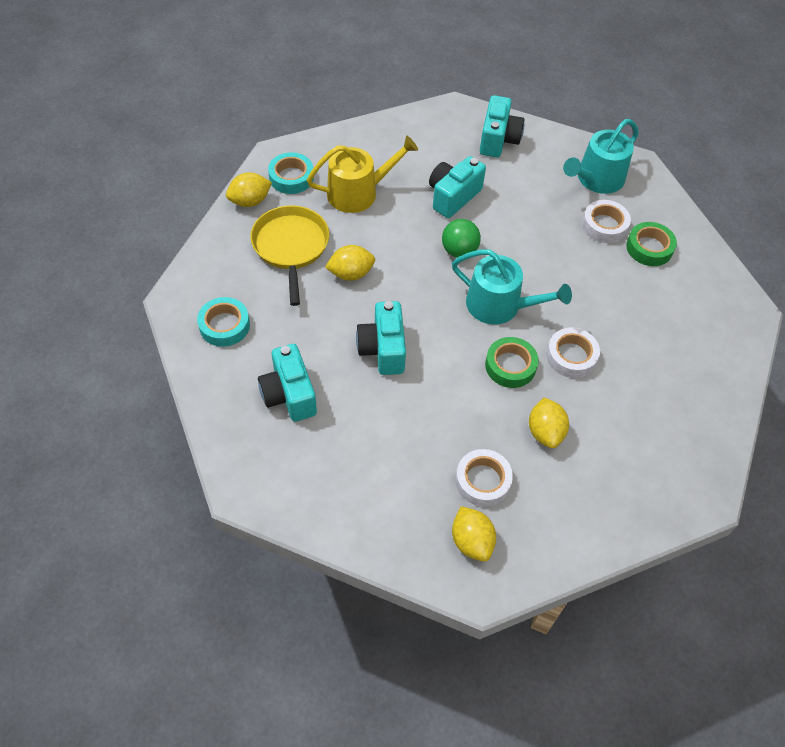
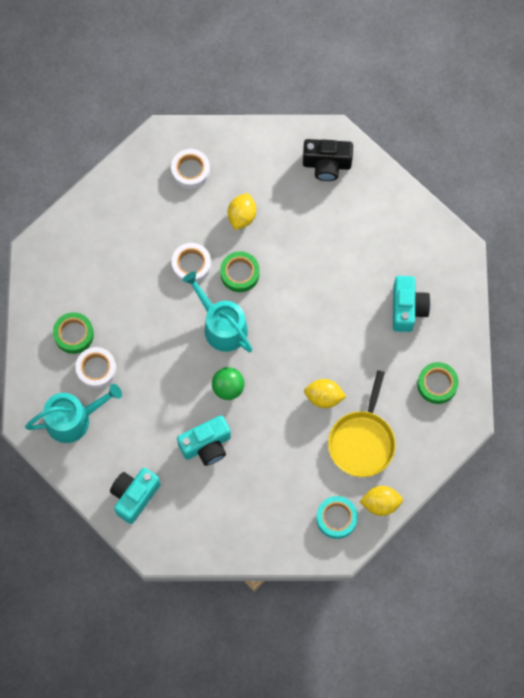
camera: 155 degrees left, 15 degrees up
(224, 325) = (437, 384): turquoise tape -> green tape
(358, 192) = (285, 479): yellow watering can -> none
(383, 349) = (326, 321): turquoise camera -> none
(471, 541) = (326, 164): yellow lemon -> black camera
(482, 481) = (301, 199): white tape -> white tape (190, 171)

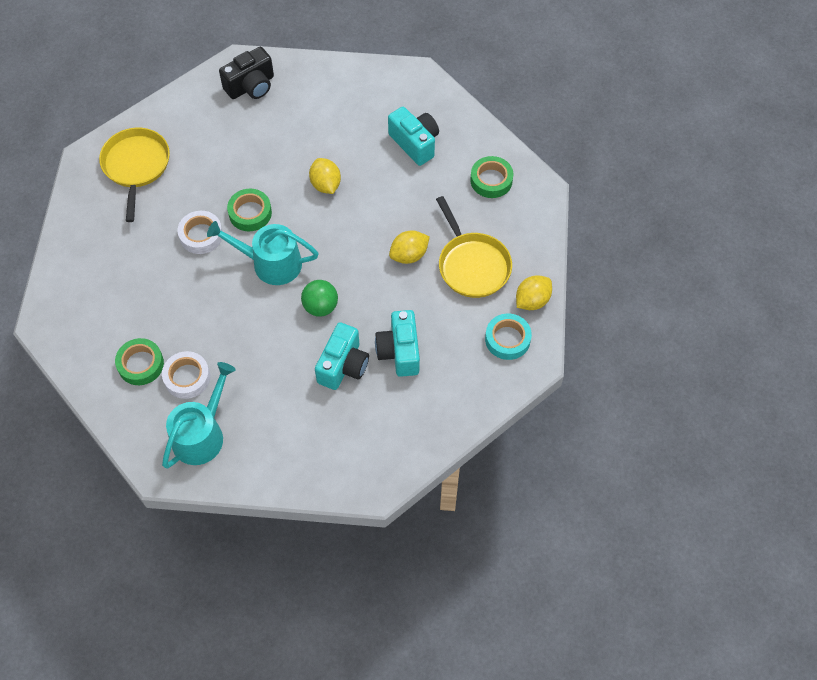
camera: 40 degrees left, 10 degrees down
(134, 496) = (316, 456): turquoise camera -> turquoise camera (399, 351)
(190, 171) = (136, 166): white tape -> yellow pan
(242, 216) = (213, 170): yellow lemon -> yellow lemon (325, 184)

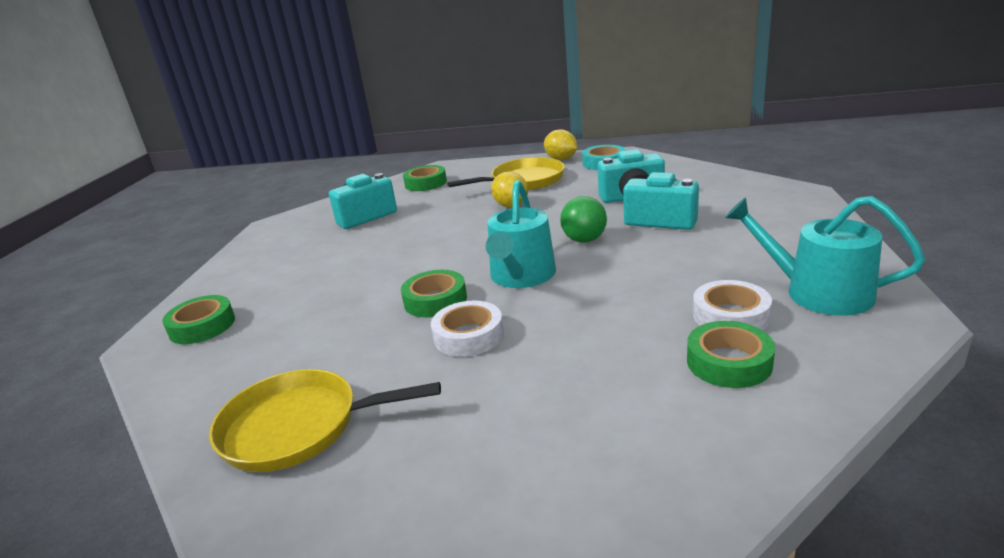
camera: 85 degrees left, 35 degrees down
(251, 86) = (202, 326): black camera -> green tape
(325, 184) = (404, 256): yellow lemon -> none

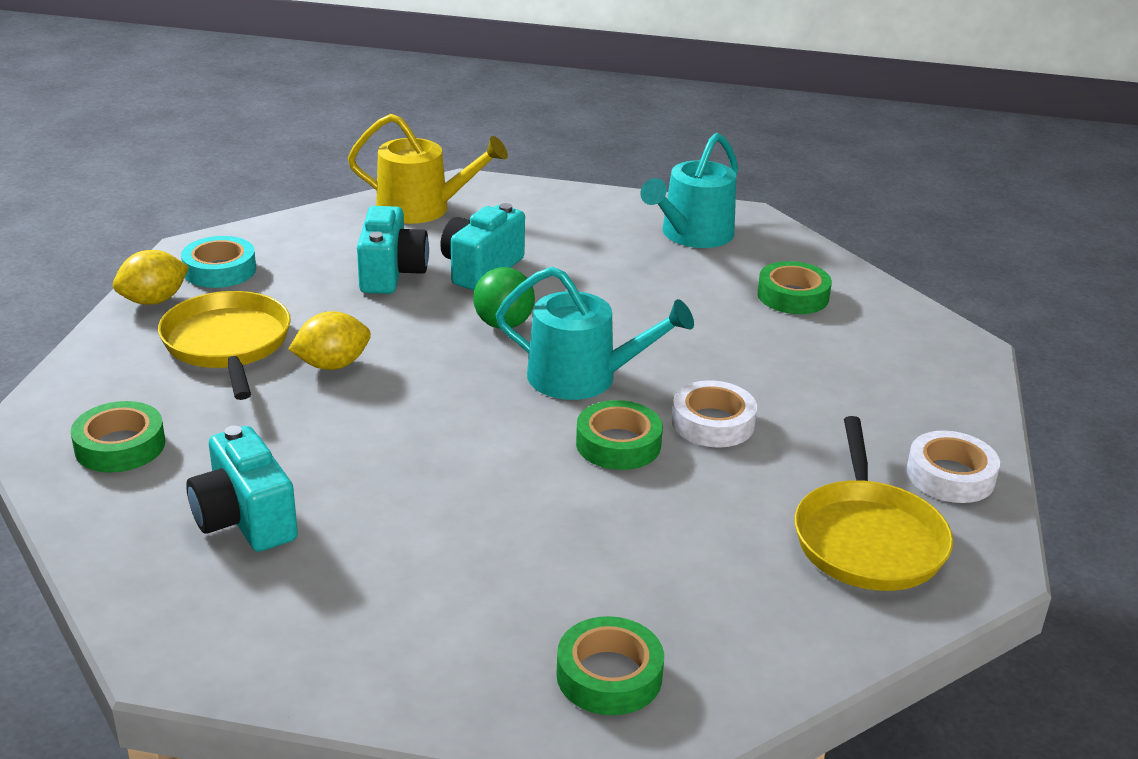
camera: 90 degrees left, 5 degrees up
(730, 315) = (719, 279): white tape -> white tape (950, 476)
(740, 188) = (422, 208): none -> yellow watering can

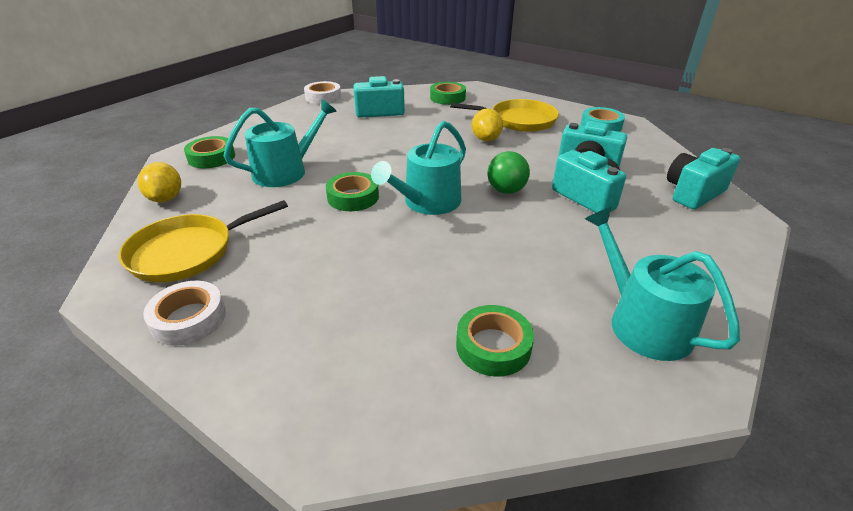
camera: 115 degrees right, 5 degrees up
(154, 301) = (570, 110): yellow lemon -> yellow lemon (166, 198)
(422, 208) = (693, 193): yellow watering can -> turquoise camera
(592, 545) = (286, 171): none -> turquoise watering can
(713, 423) = (343, 234): white tape -> white tape (323, 97)
(868, 539) = (187, 252): yellow pan -> yellow pan turned 60 degrees counterclockwise

